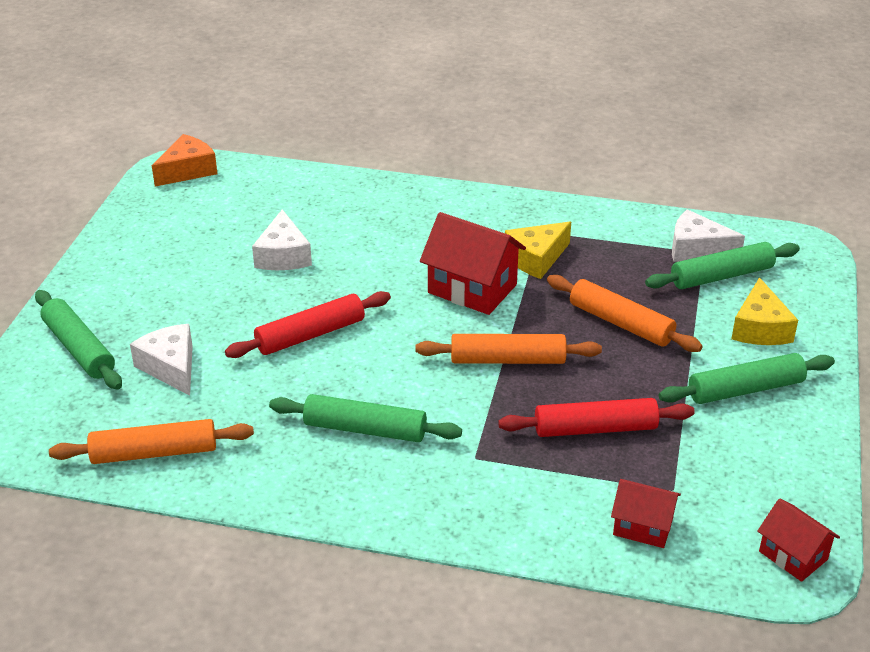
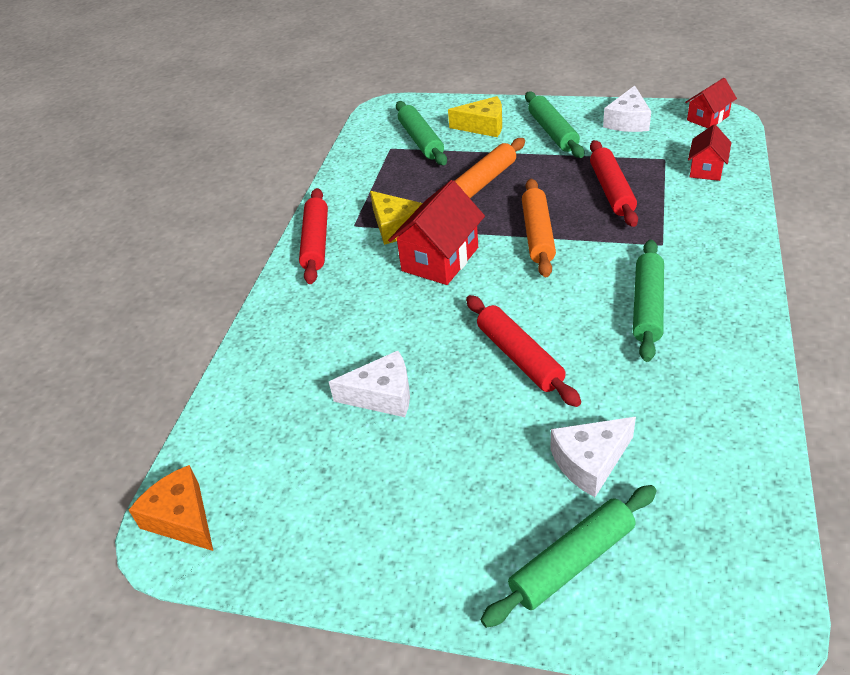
camera: 85 degrees left, 5 degrees up
(154, 453) = (728, 451): orange rolling pin -> none
(513, 209) = (316, 242): none -> red rolling pin
(697, 249) = (385, 151): white cheese -> white cheese (628, 121)

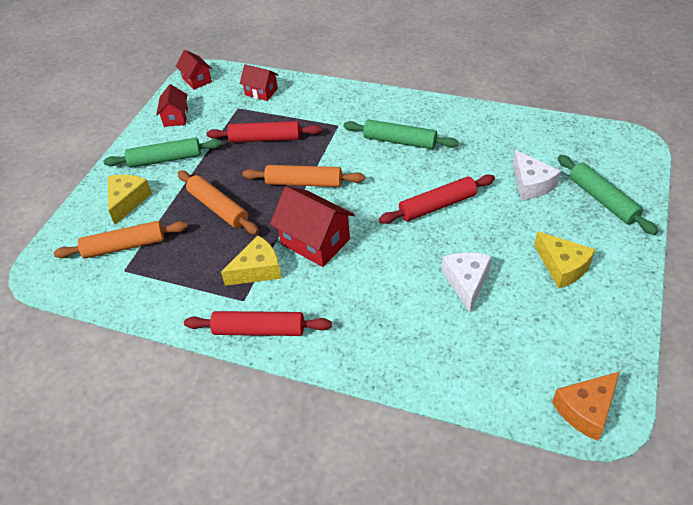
camera: 85 degrees left, 5 degrees up
(415, 500) = (562, 266): none -> yellow cheese
(421, 140) = (124, 246): green rolling pin -> orange rolling pin
(628, 121) = (176, 117): white cheese -> red house

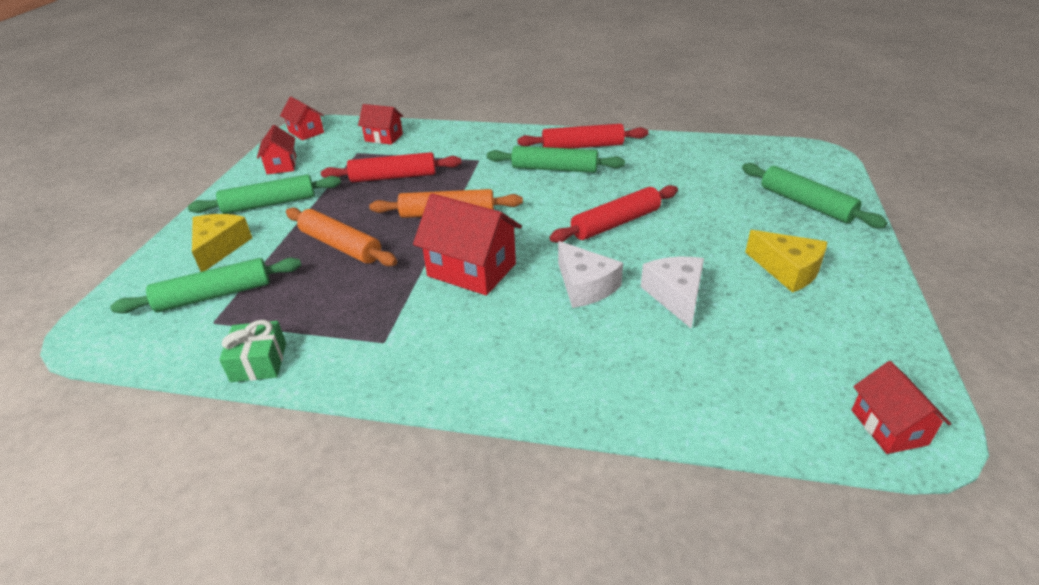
camera: 10 degrees left, 10 degrees down
(124, 246) = (214, 295): orange rolling pin -> green rolling pin
(156, 308) = (259, 362): none -> green gift
(257, 269) = (399, 306): yellow cheese -> none
(259, 330) = (410, 375): red rolling pin -> red rolling pin (582, 146)
(531, 184) = (719, 195): white cheese -> white cheese (585, 286)
(586, 410) = (889, 427): orange cheese -> red house

